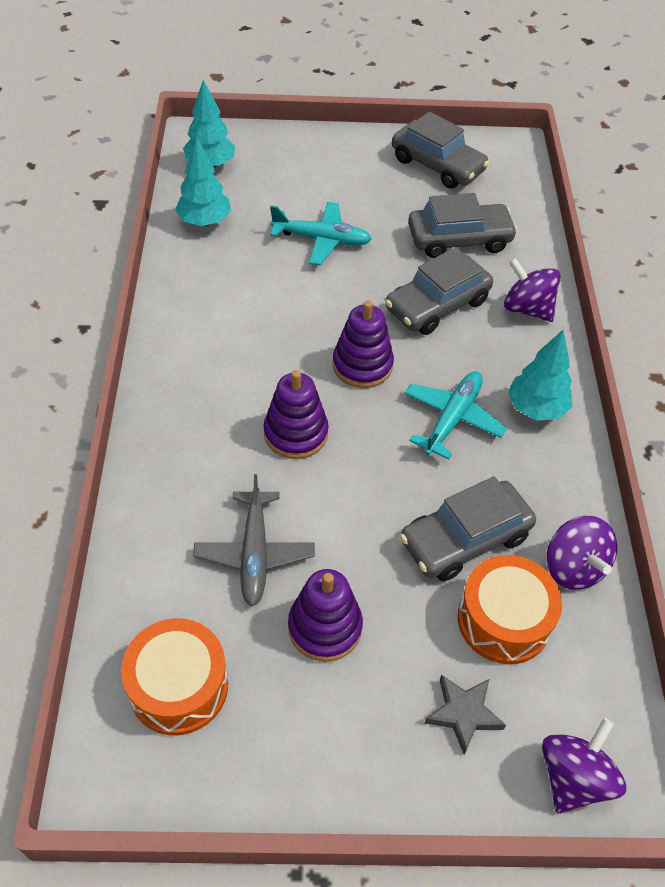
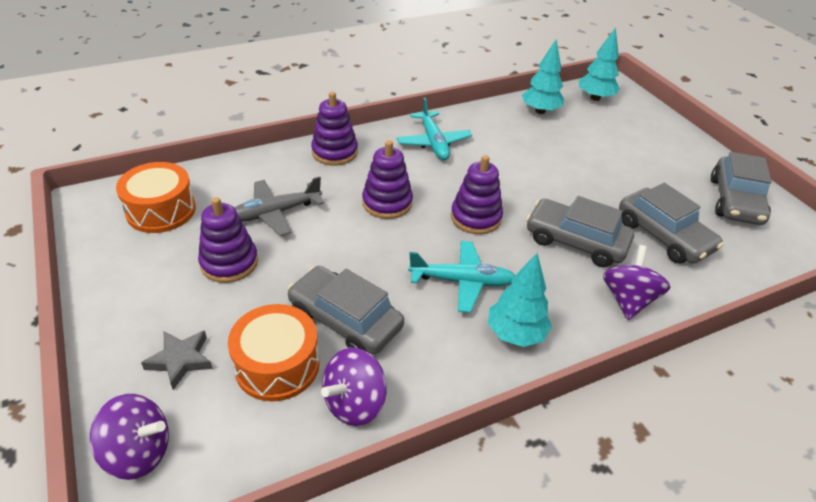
camera: 65 degrees right, 10 degrees down
(163, 450) = (335, 152): none -> purple stacking toy
(321, 239) = (580, 164): turquoise plane -> turquoise plane (433, 142)

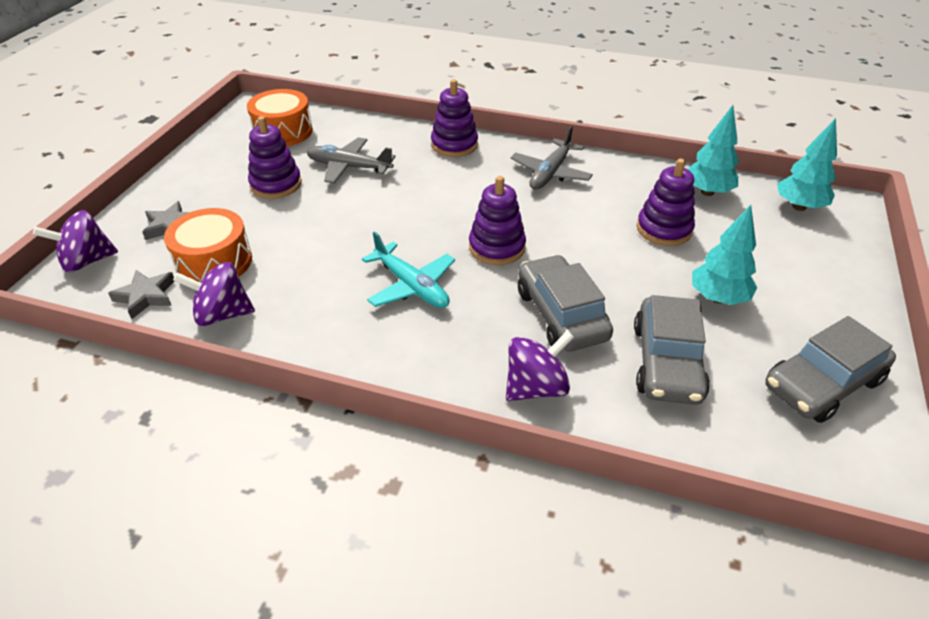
camera: 45 degrees right, 0 degrees up
(138, 452) = (87, 261): purple spinning top -> purple spinning top turned 105 degrees clockwise
(259, 439) = (146, 296): none -> grey star
(345, 320) = (292, 261): grey car -> none
(387, 203) = (440, 200): purple stacking toy -> purple stacking toy (664, 229)
(433, 142) = (551, 173): turquoise plane -> grey plane
(515, 334) = (395, 347): turquoise tree -> turquoise tree (718, 298)

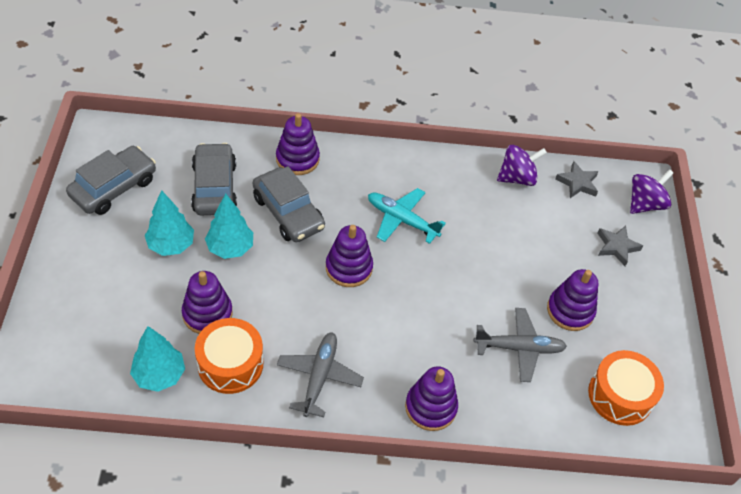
camera: 160 degrees right, 10 degrees up
(214, 262) = (555, 218): orange drum -> orange drum (230, 364)
(536, 387) = (297, 159): purple spinning top -> purple stacking toy
(799, 207) = (71, 369): turquoise tree -> turquoise tree (230, 248)

